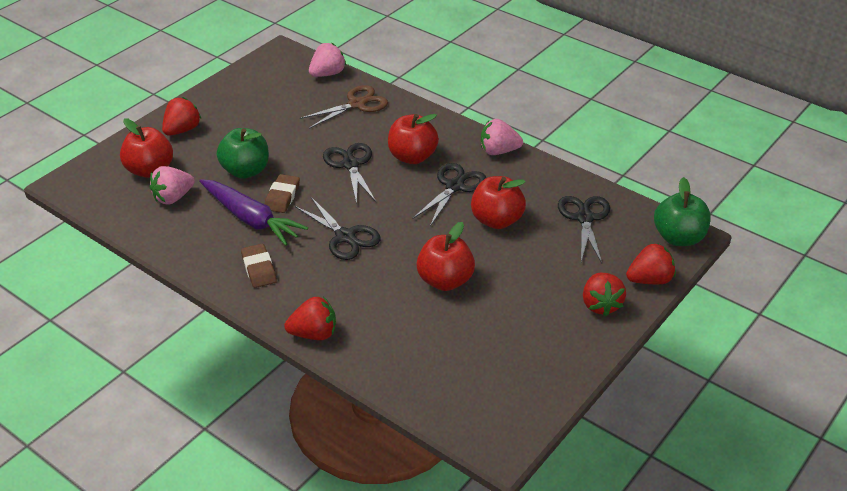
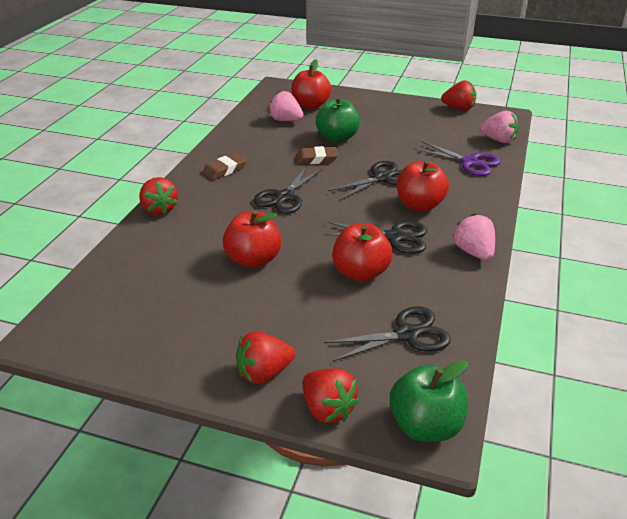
camera: 70 degrees right, 5 degrees down
(182, 130) = (365, 104): red strawberry -> red strawberry (459, 108)
(251, 219) = (281, 153): purple carrot -> none
(357, 104) = (469, 162): brown scissors -> purple scissors

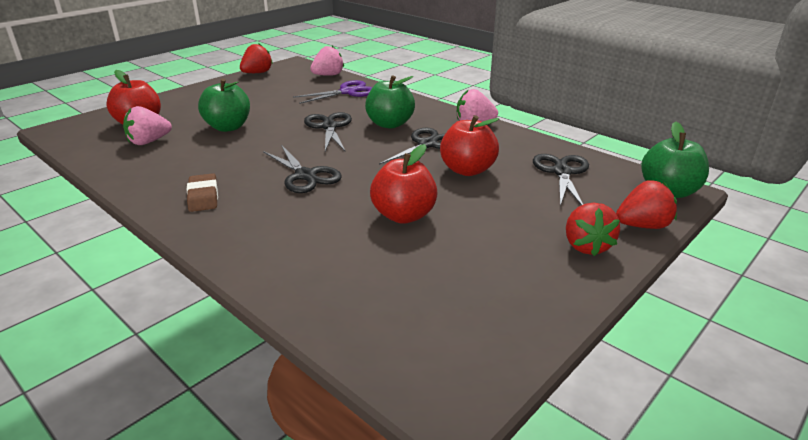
camera: 65 degrees left, 5 degrees down
(159, 209) = (237, 256): red strawberry -> none
(316, 159) = (254, 145): brown eraser -> none
(419, 205) = (390, 124): red apple -> green apple

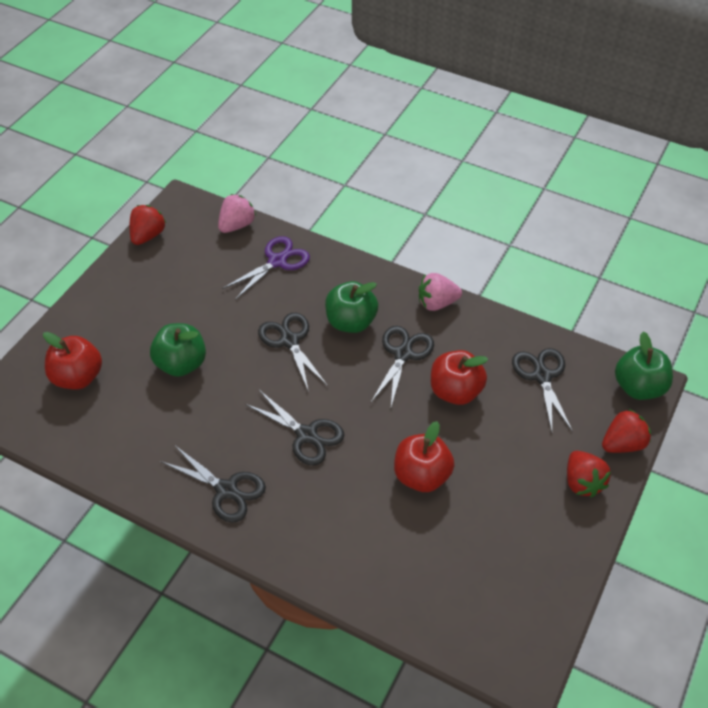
camera: 15 degrees left, 20 degrees up
(149, 142) = (112, 410): pink strawberry -> none
(203, 196) = (226, 490): brown eraser -> black scissors

